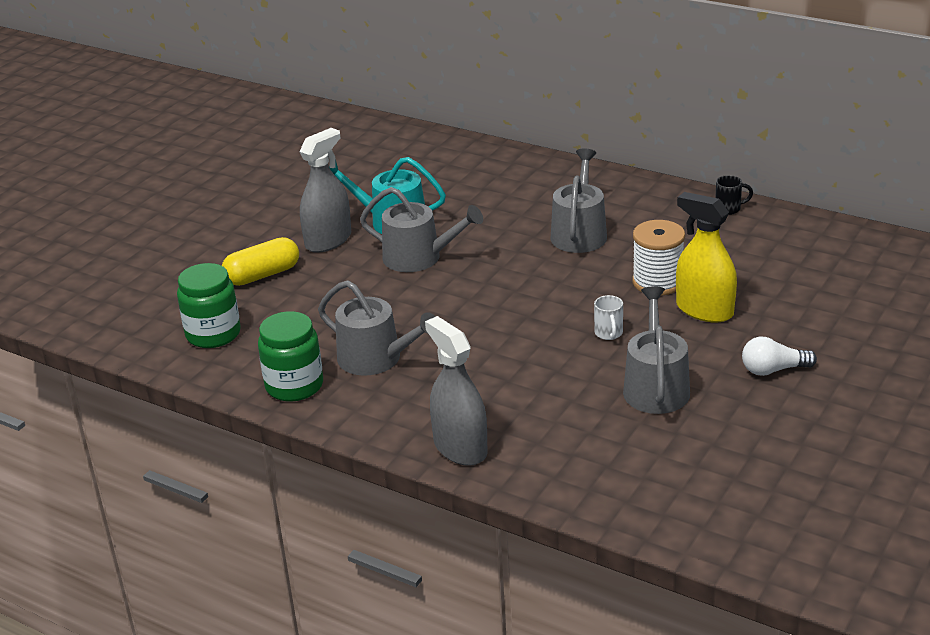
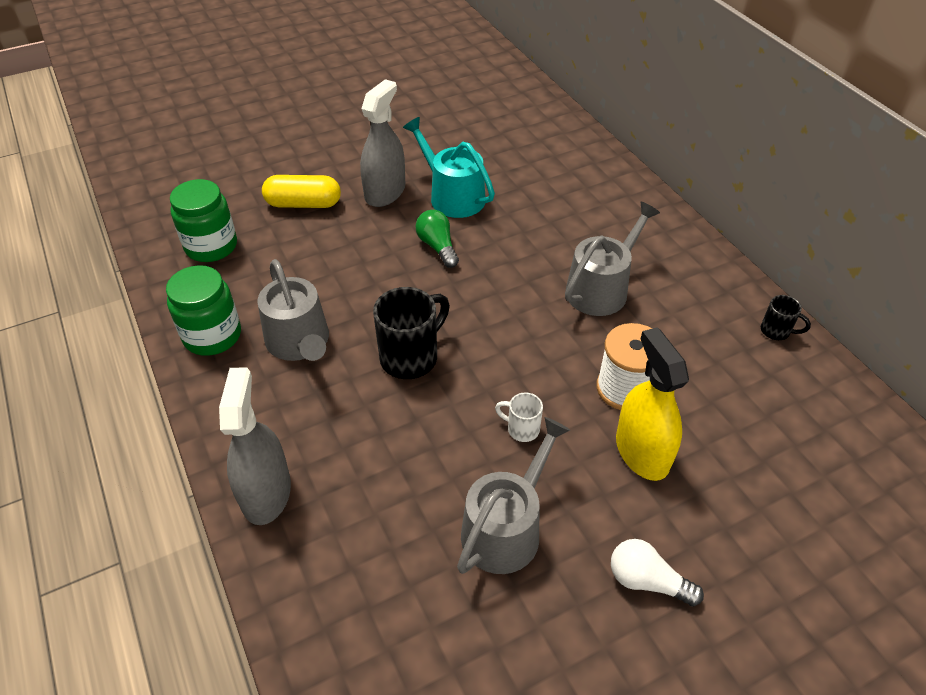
camera: 30 degrees right, 15 degrees up
(328, 240) = (385, 192): grey spray bottle -> grey spray bottle turned 45 degrees counterclockwise
(419, 258) = (438, 247): grey watering can -> green light bulb
(479, 330) = (411, 357): none -> black mug
(609, 334) = (521, 429): white mug -> white mug turned 90 degrees clockwise

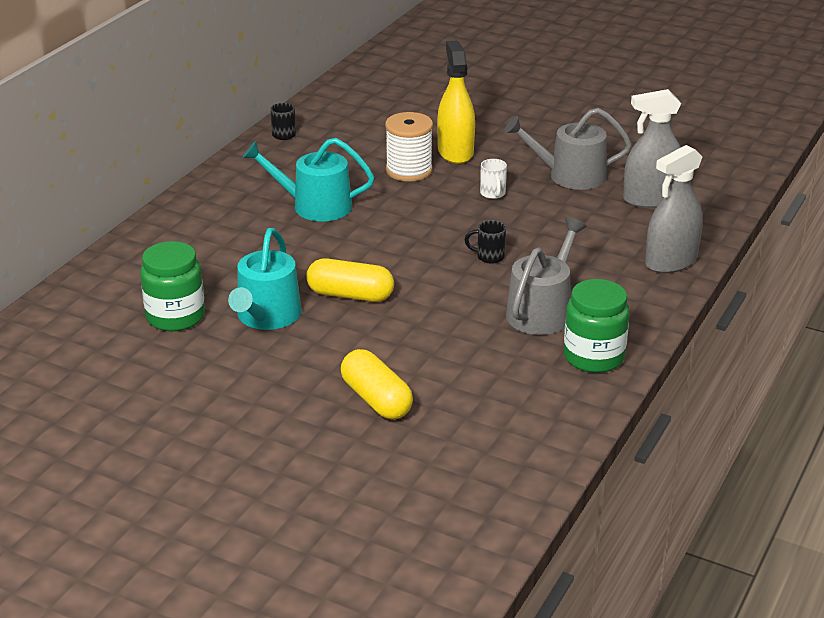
camera: 125 degrees left, 15 degrees down
(211, 246) = (502, 422): green jar -> green jar (175, 317)
(385, 192) = (302, 358): grey spray bottle -> grey spray bottle (651, 199)
(411, 357) = (489, 257): black mug -> black mug, size x0.52
(438, 247) = (350, 295): green light bulb -> yellow capsule
(601, 288) = (314, 206): grey watering can -> turquoise watering can
(642, 452) = (455, 152): yellow spray bottle -> yellow spray bottle turned 135 degrees clockwise
(647, 581) = (541, 130): white light bulb -> none

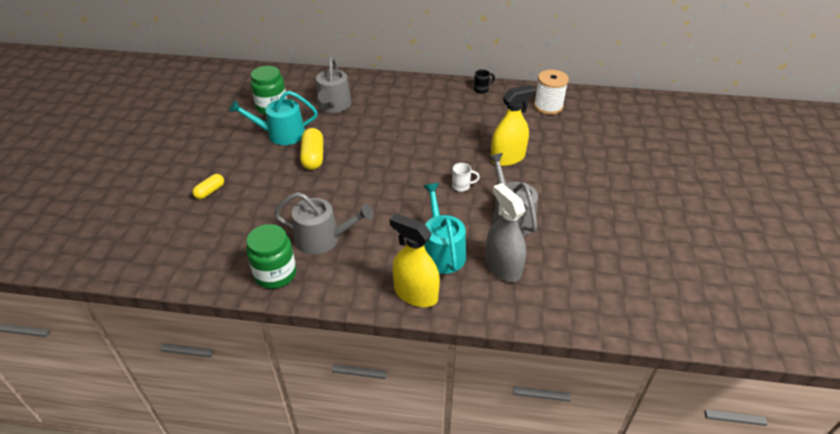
camera: 70 degrees right, 10 degrees up
(222, 258) = (333, 105): none -> grey watering can
(314, 206) = (405, 121): turquoise watering can -> turquoise watering can (441, 251)
(376, 399) = (210, 191): yellow capsule -> yellow capsule, size x0.61
(409, 170) = (470, 144): white spool -> white spool (548, 106)
(489, 257) = (380, 201): black mug -> none
(493, 194) = (462, 186): white mug -> white mug turned 150 degrees counterclockwise
(671, 261) = (416, 294): grey spray bottle -> yellow spray bottle

